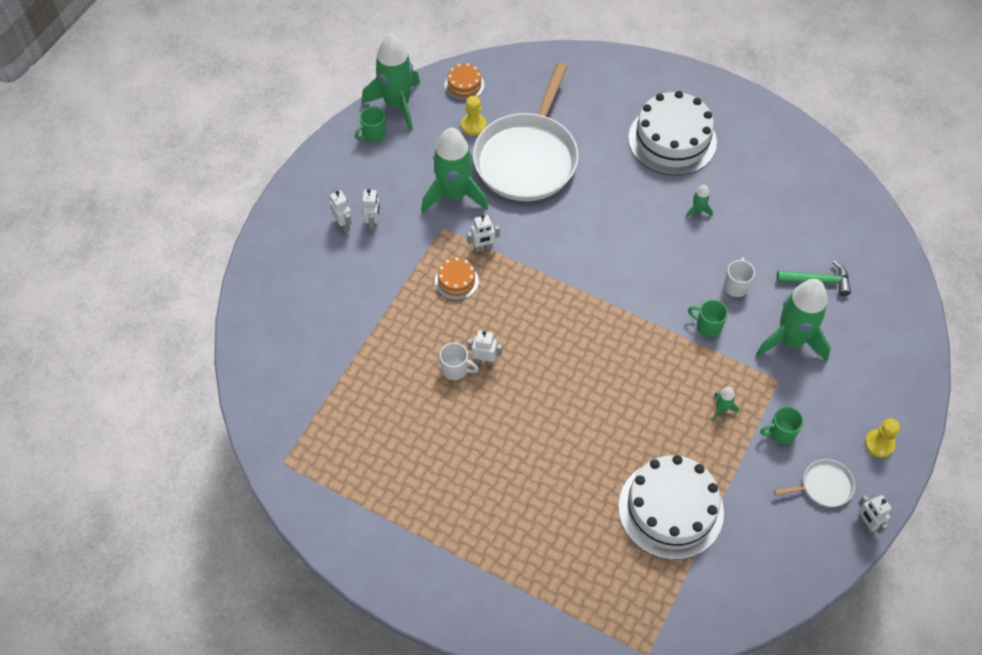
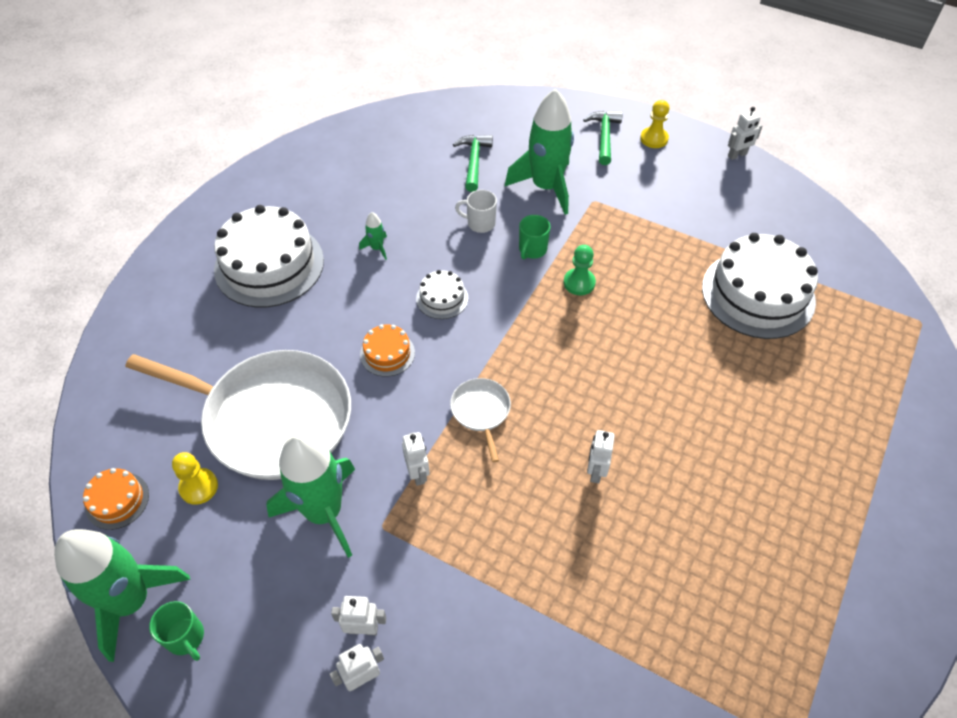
camera: 90 degrees left, 5 degrees down
(455, 369) = (612, 506): white mug -> none
(456, 281) = (472, 507): orange cake -> orange cake (387, 353)
(646, 259) = (442, 298): none -> white cake
(672, 361) = (579, 283): none -> green pawn
(721, 409) = (633, 246): green rocket -> none
(780, 433) = (654, 203): green mug -> none
(823, 486) = (705, 179): white pan -> white pan (481, 411)
(874, 396) = (604, 136): none -> green hammer

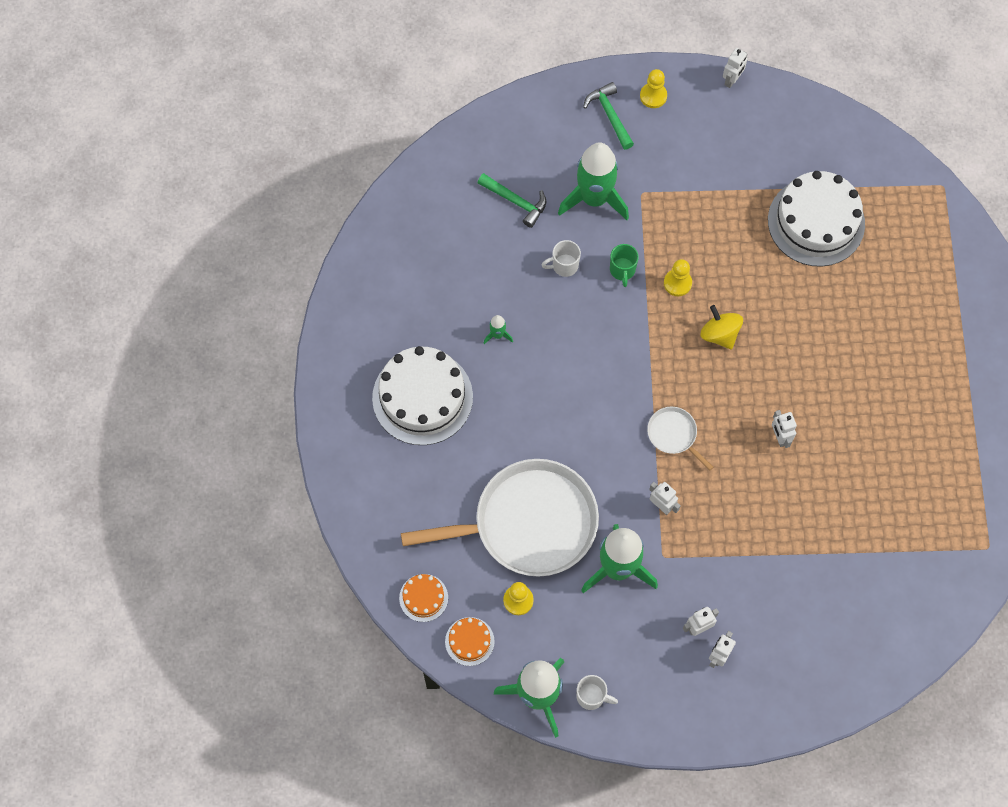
camera: 30 degrees left, 15 degrees up
(186, 637) = (591, 696): green mug -> white mug
(387, 353) = (574, 425): orange cake -> orange cake (423, 598)
(442, 298) = (582, 354): white cake -> none
(474, 161) = (516, 201): green hammer -> green hammer turned 150 degrees clockwise
(579, 283) = (677, 283): green pawn -> yellow pawn
(593, 344) = (719, 334): none -> yellow spinning top

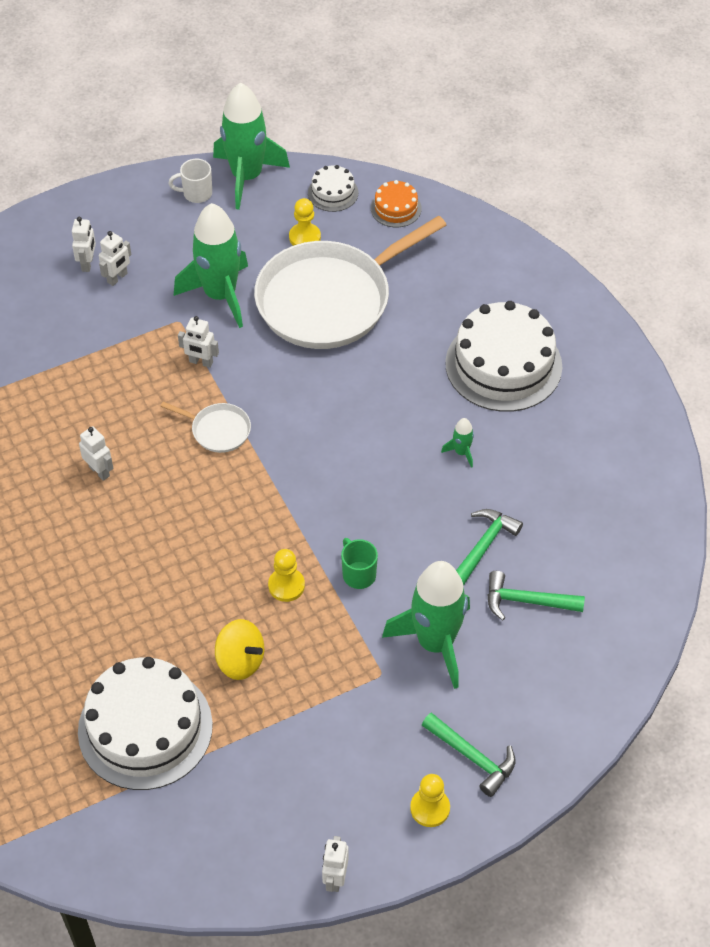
camera: 155 degrees right, 15 degrees down
(469, 641) = (333, 193): orange cake -> white cake
(522, 254) = (484, 546): none -> green hammer
(564, 266) = (429, 552): white mug -> none
(719, 334) = (211, 549): yellow spinning top -> yellow spinning top (240, 661)

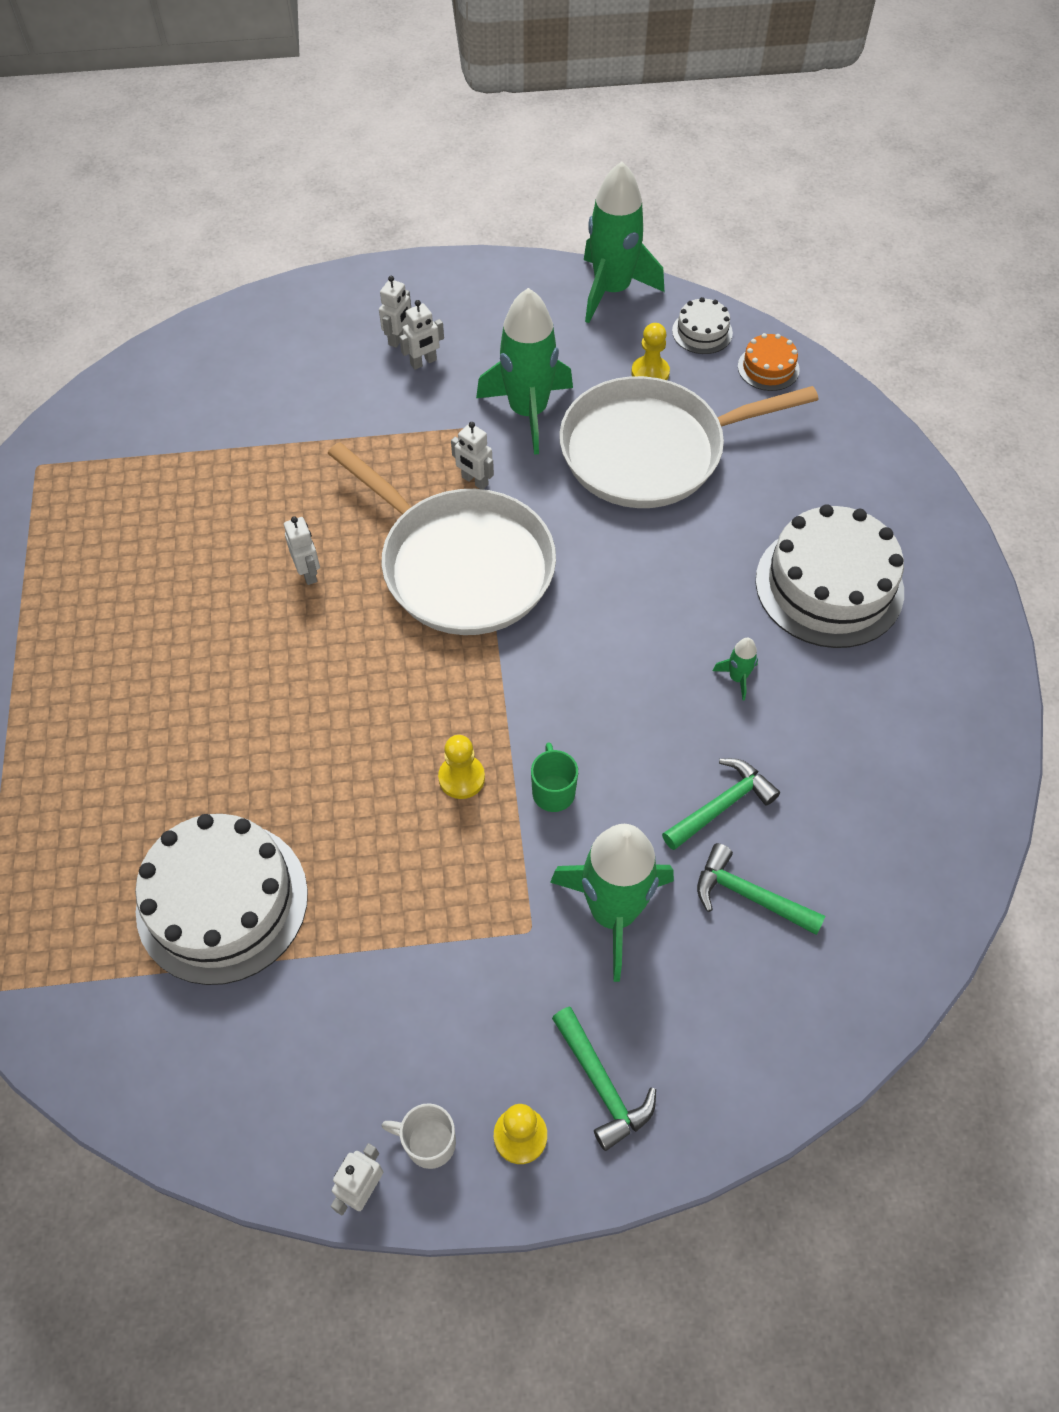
camera: 20 degrees right, 5 degrees up
(196, 193) = (549, 294): white mug -> white mug (428, 1142)
(218, 430) = (460, 565): white pan -> white pan, size x2.40
(240, 661) = (368, 854): yellow spinning top -> none

